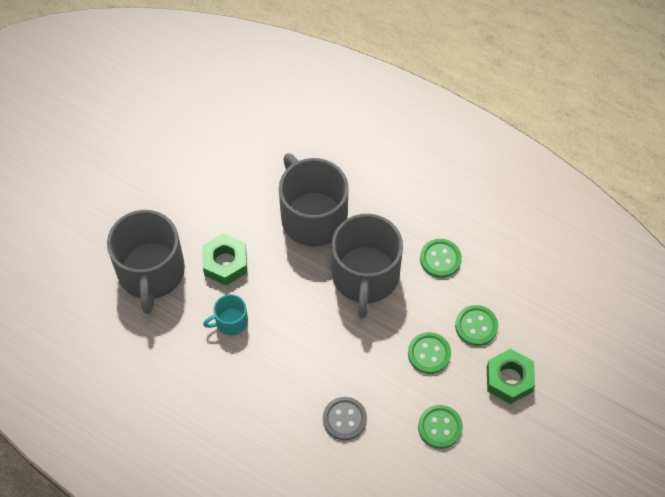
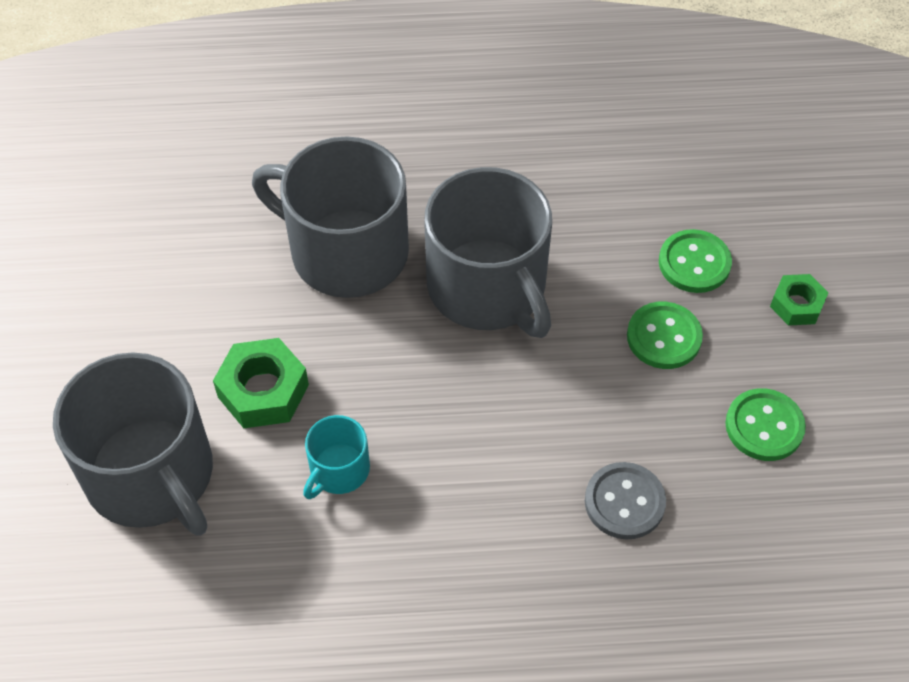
camera: 35 degrees left, 5 degrees down
(440, 259) = (572, 206): green button -> none
(509, 379) = (796, 305): green nut -> green nut, size x0.62

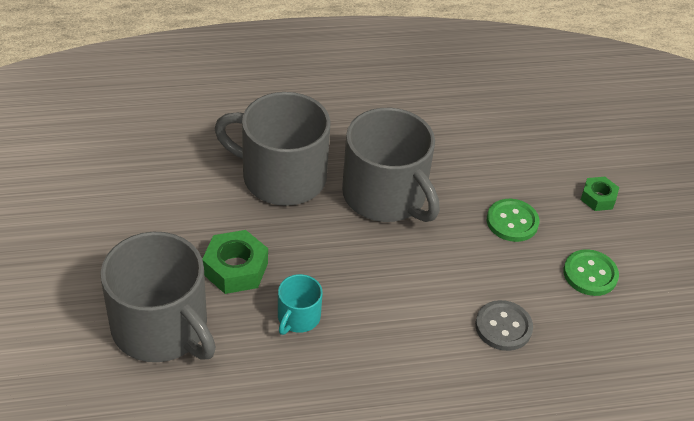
camera: 10 degrees left, 10 degrees down
(694, 263) = (524, 175): green button -> none

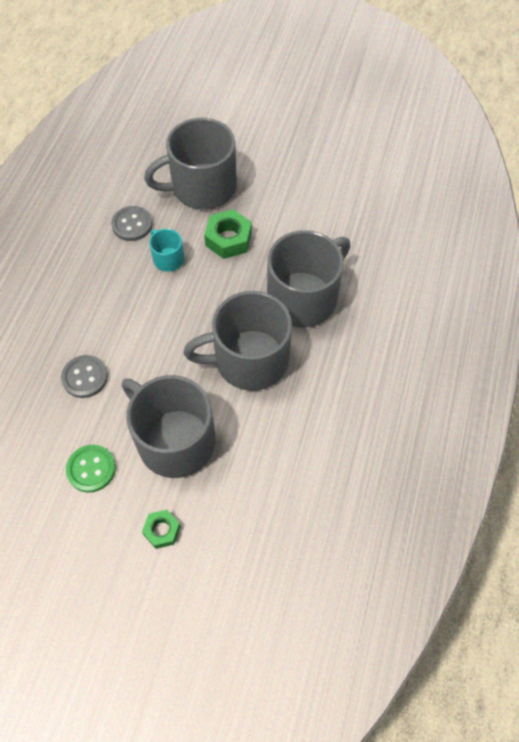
camera: 120 degrees right, 15 degrees up
(265, 380) = (132, 224): none -> grey button
(512, 222) = (174, 440): green button -> grey mug

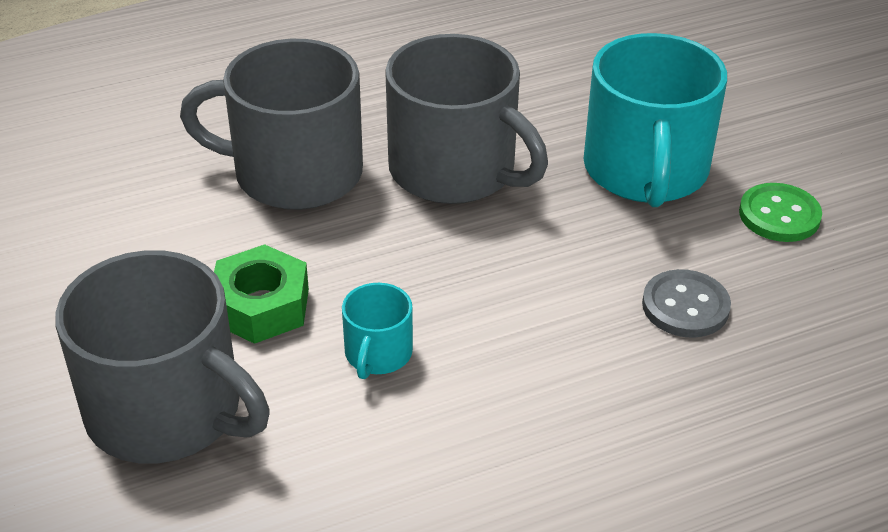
camera: 130 degrees left, 20 degrees down
(132, 224) = (354, 451): grey button -> none
(162, 530) = (751, 120): green nut -> none
(174, 440) = (645, 170): grey mug -> turquoise mug

